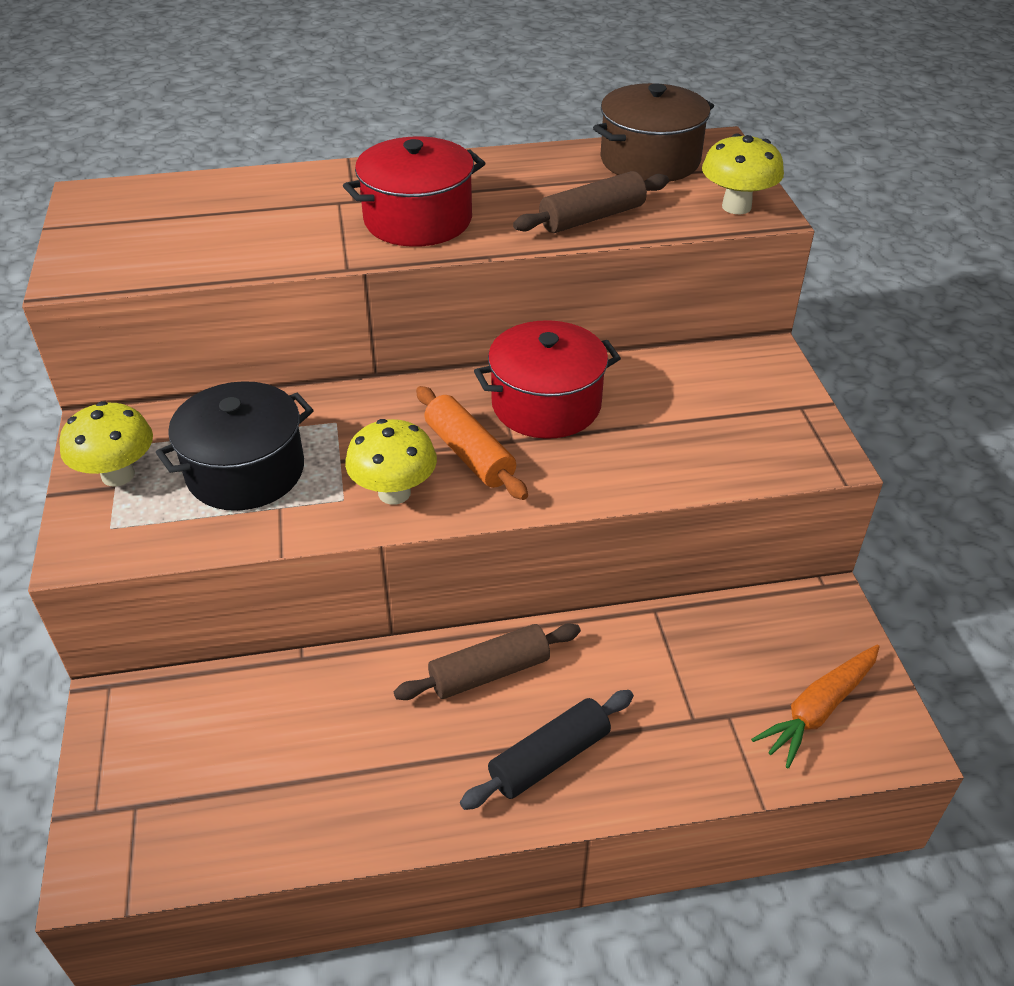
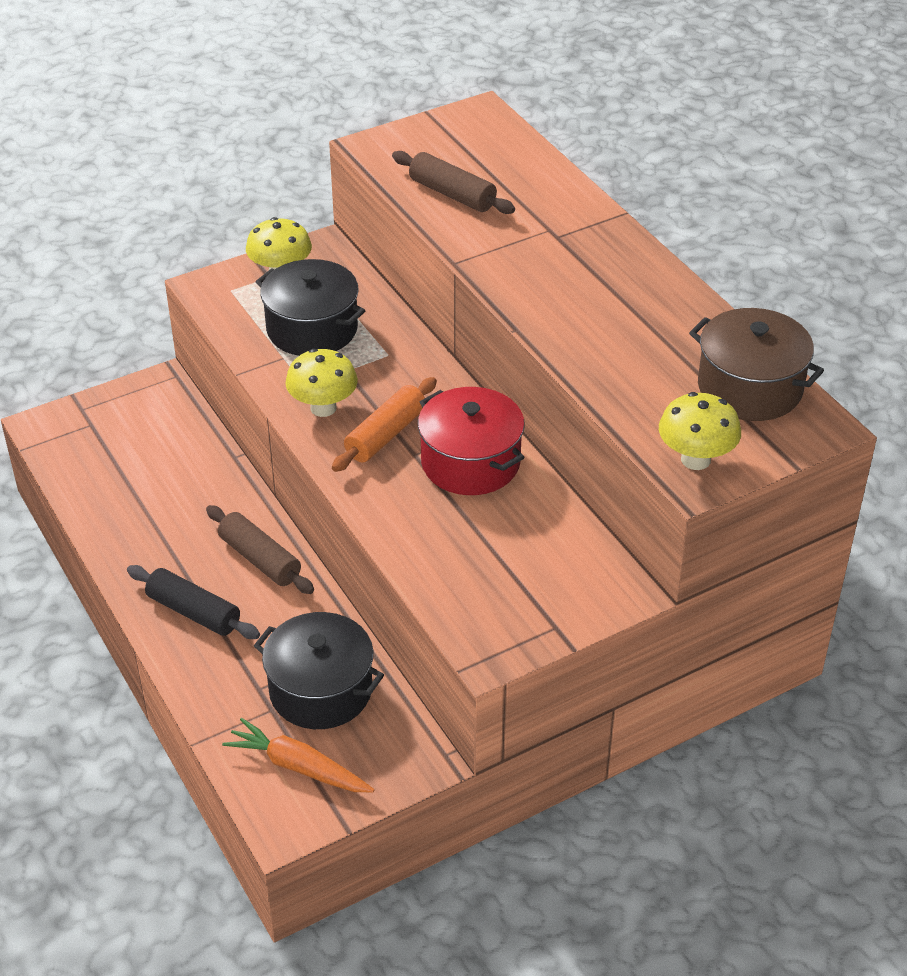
camera: 70 degrees right, 0 degrees up
(418, 220) = (548, 277): red pot -> none
(592, 217) = (615, 373): brown rolling pin -> brown rolling pin (452, 194)
(712, 664) = (321, 690): none -> black pot

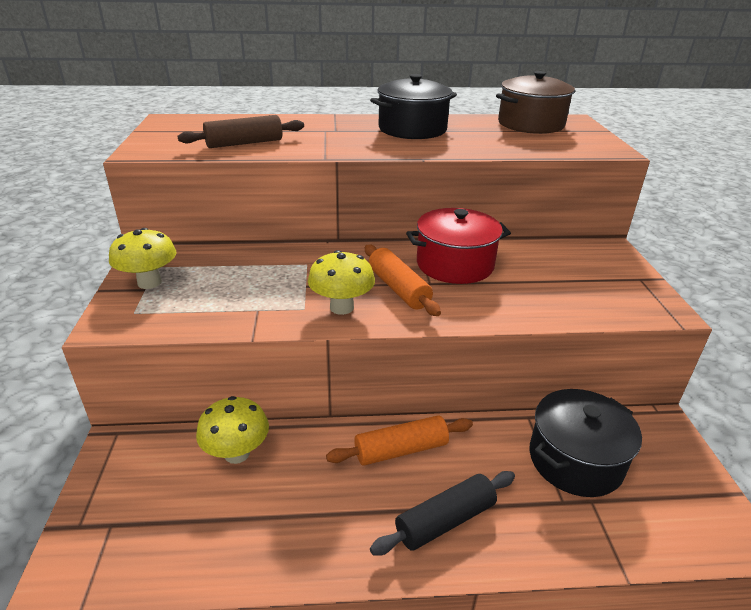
camera: 65 degrees left, 10 degrees down
(260, 559) = (401, 450): brown rolling pin -> orange rolling pin
(298, 767) = (665, 503): orange carrot -> none
(312, 329) = (238, 287): black pot -> black pot (412, 129)
(695, 459) = (592, 146): yellow mushroom -> yellow mushroom (237, 453)

